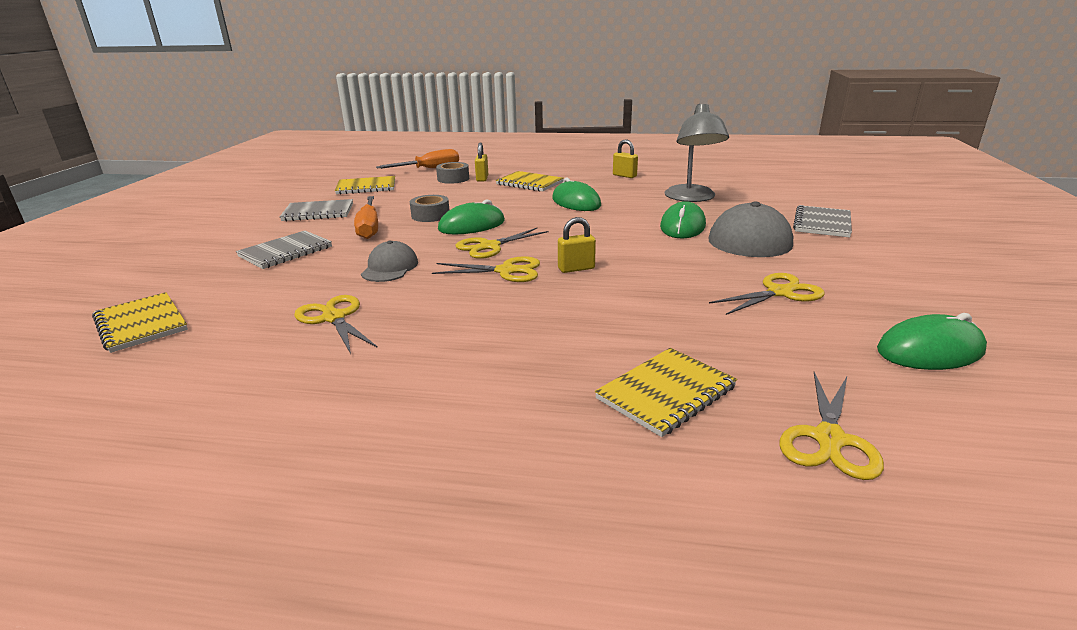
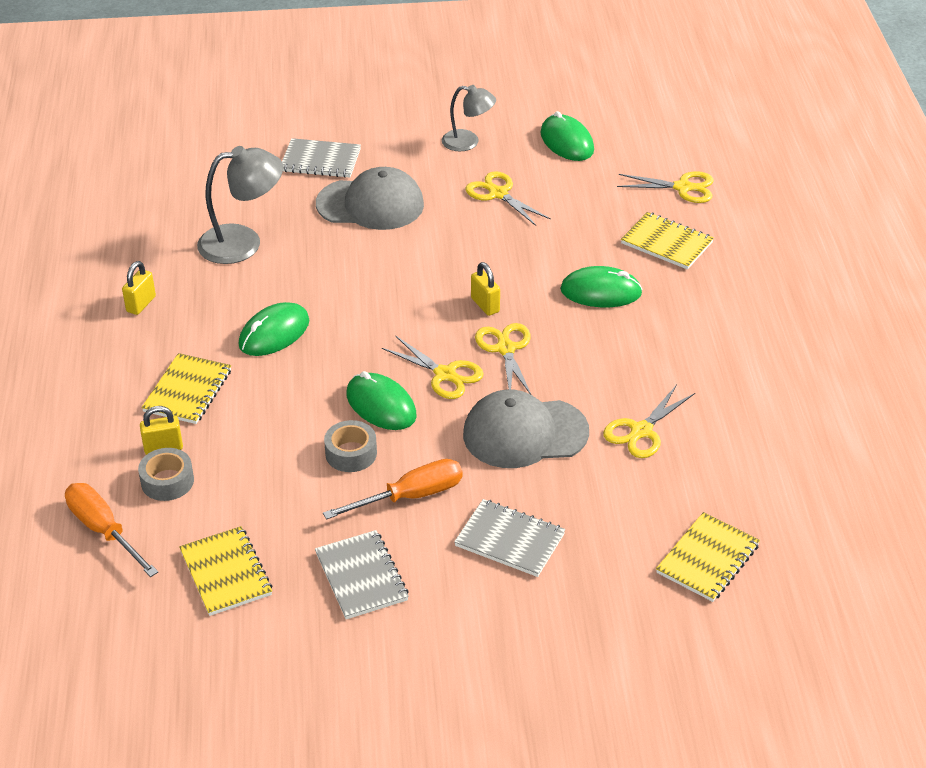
camera: 105 degrees left, 15 degrees up
(390, 268) = (525, 433): grey cap -> grey cap, size x1.70
(682, 226) = (348, 246): green mouse -> green mouse (601, 292)
(892, 287) = (468, 142): none -> grey lamp

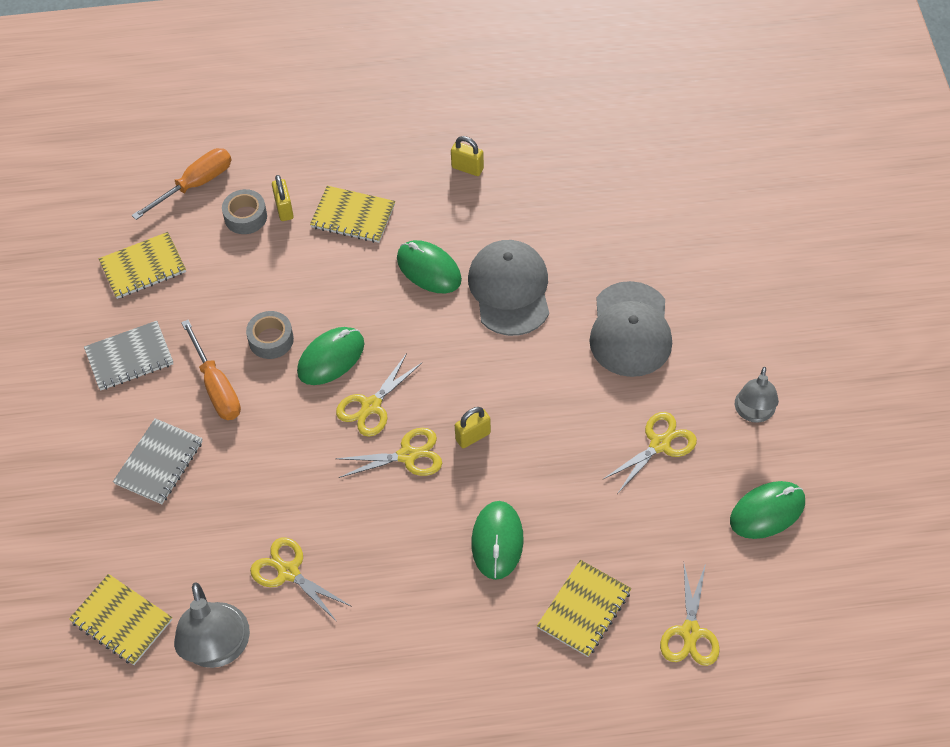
camera: 90 degrees right, 15 degrees up
(243, 242) = (560, 232): grey lamp -> grey lamp (218, 650)
(320, 161) = (702, 281): grey notebook -> none
(525, 433) = (290, 473): grey cap -> grey cap (510, 290)

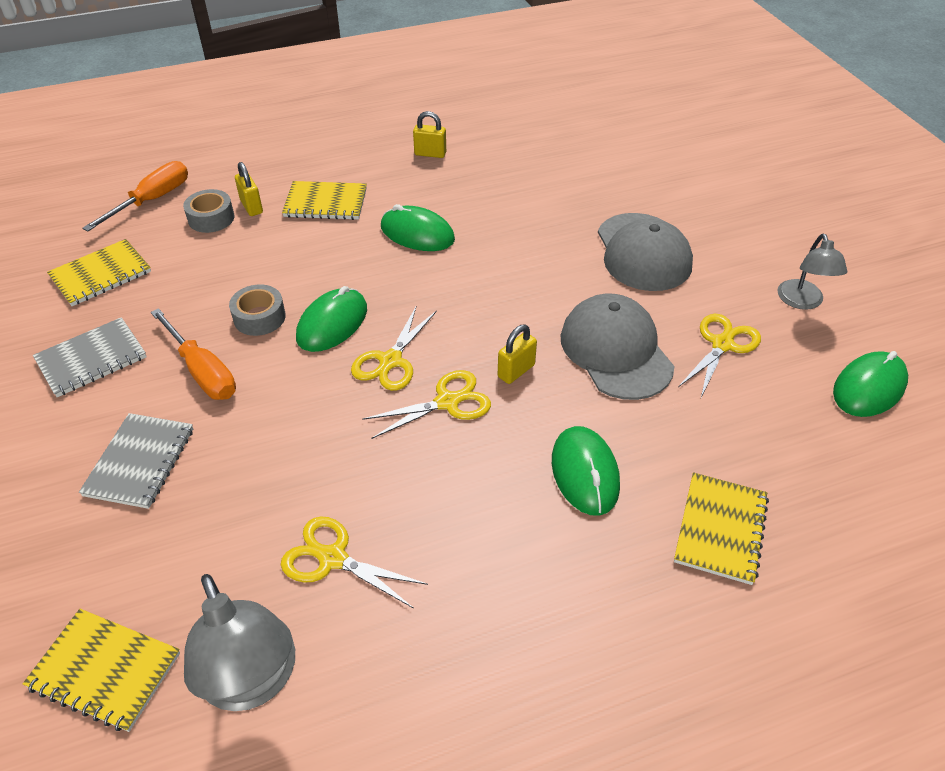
camera: 15 degrees left, 10 degrees down
(510, 290) = (507, 238): grey cap -> grey cap (616, 351)
(690, 632) = (857, 530): yellow scissors -> none

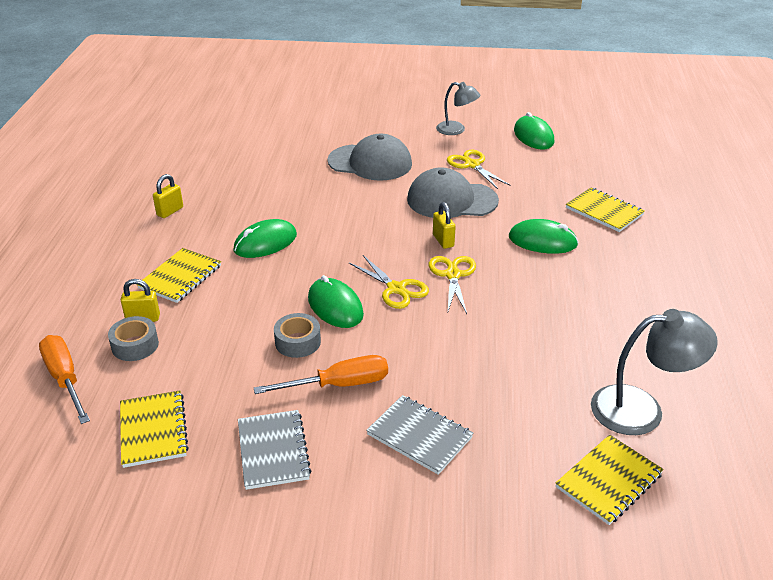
camera: 65 degrees left, 10 degrees down
(332, 558) = (560, 355): yellow scissors -> none

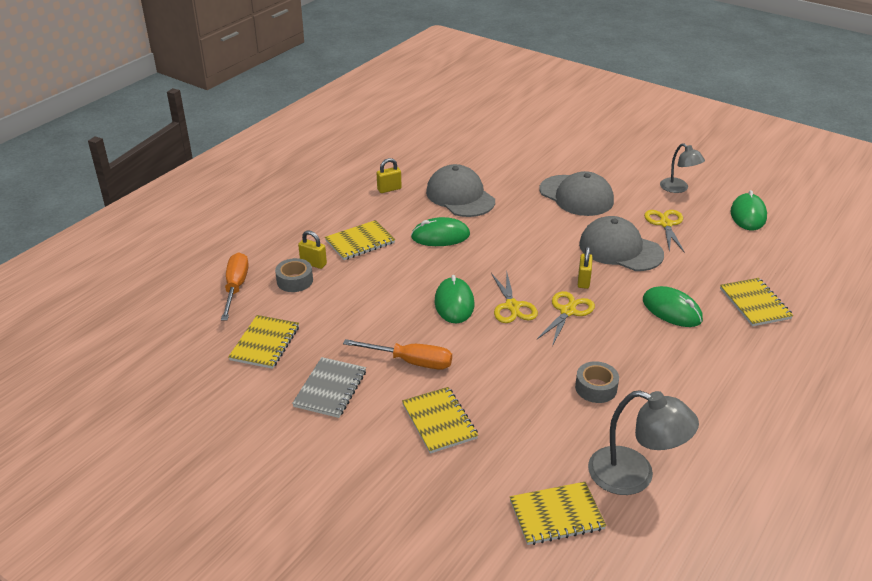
camera: 30 degrees right, 0 degrees up
(254, 196) = (460, 196): none -> grey cap
(298, 342) = (406, 319): grey tape -> grey tape (596, 388)
(419, 436) = (439, 421): grey notebook -> yellow notebook

